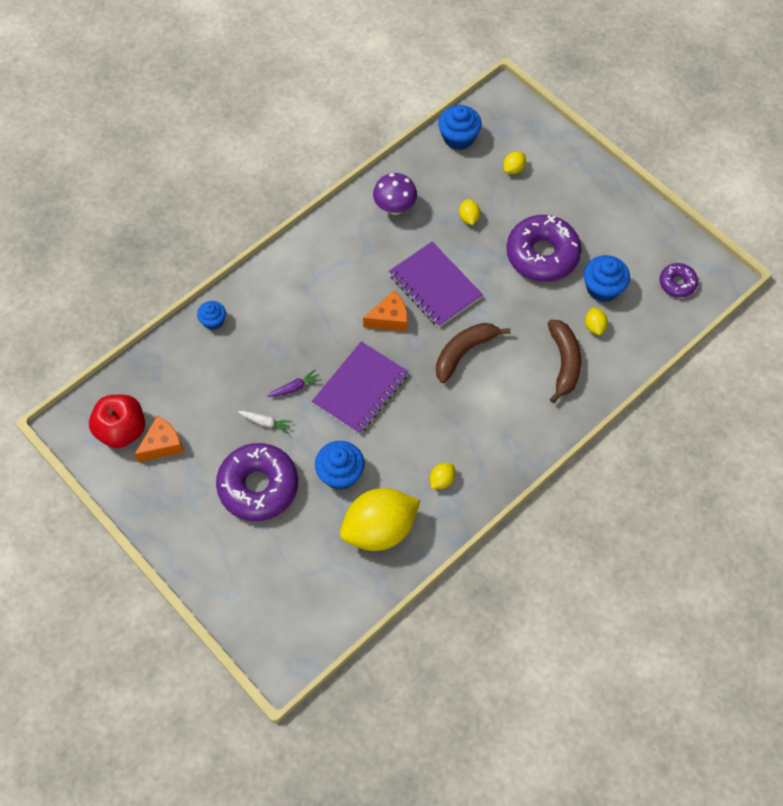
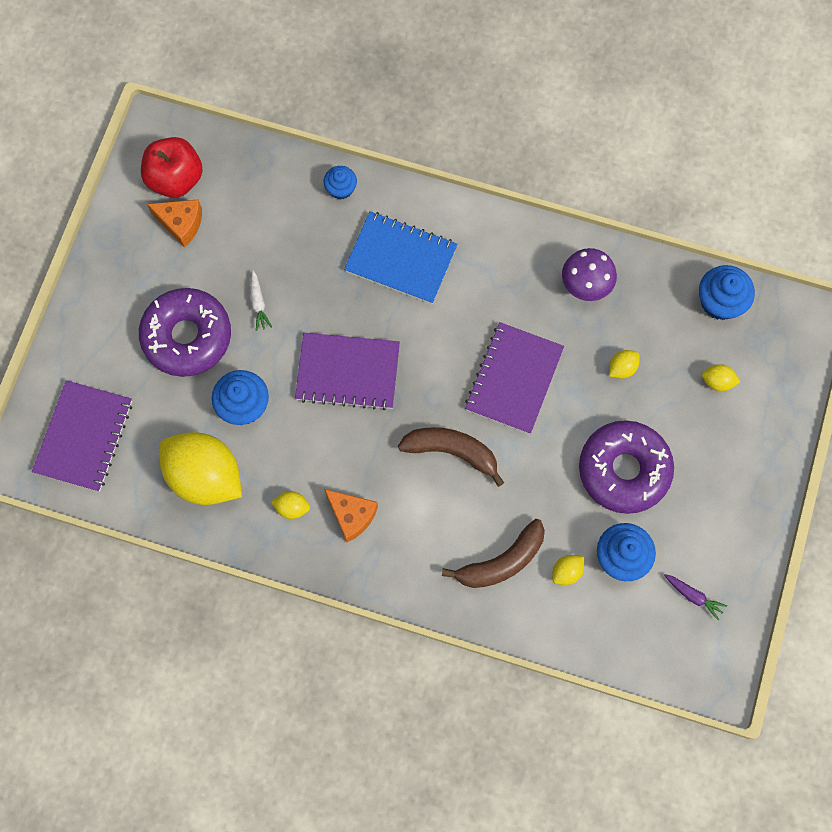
camera: 60 degrees right, 10 degrees up
(291, 604) = (84, 437): none -> purple notebook
(295, 387) = (312, 308): purple carrot -> purple carrot (693, 596)
(296, 310) = (401, 259): none -> blue notebook
(389, 319) = (446, 355): orange cheese -> orange cheese (352, 515)
(677, 283) = (679, 636): purple donut -> none

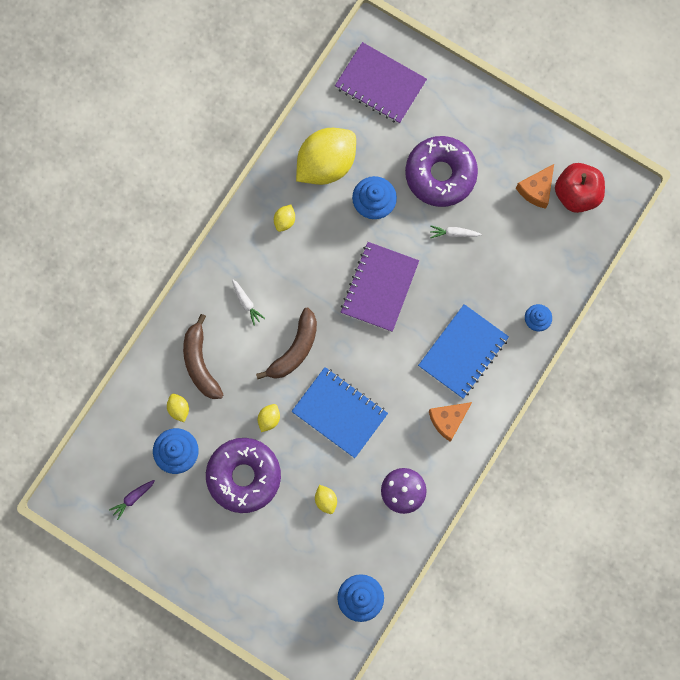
camera: 105 degrees right, 5 degrees up
(352, 515) = (266, 262): orange cheese -> orange cheese (448, 420)
(410, 526) = (246, 303): none -> white carrot
(513, 379) = (340, 412): purple notebook -> blue notebook
(717, 381) = (294, 573): yellow lemon -> yellow lemon (269, 419)

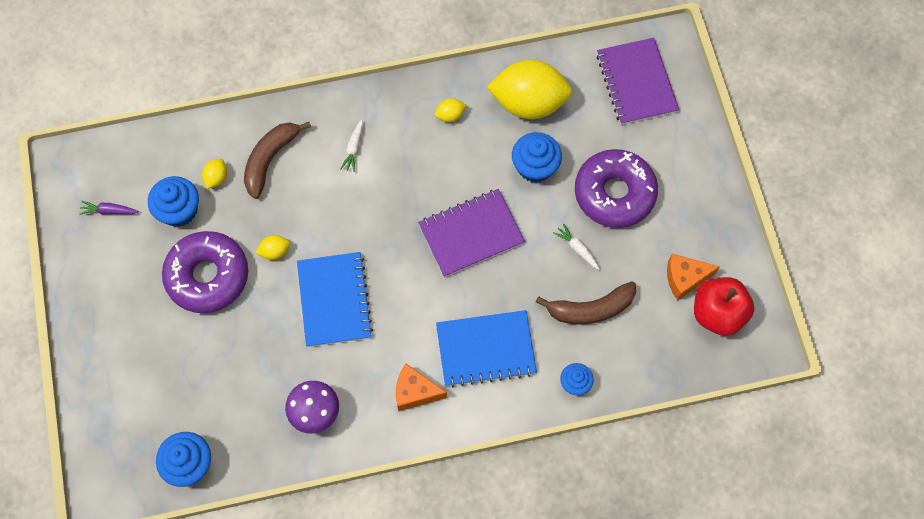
camera: 45 degrees right, 10 degrees down
(295, 349) = (353, 218): brown banana -> brown banana (590, 309)
(326, 500) = (249, 358): yellow lemon -> none

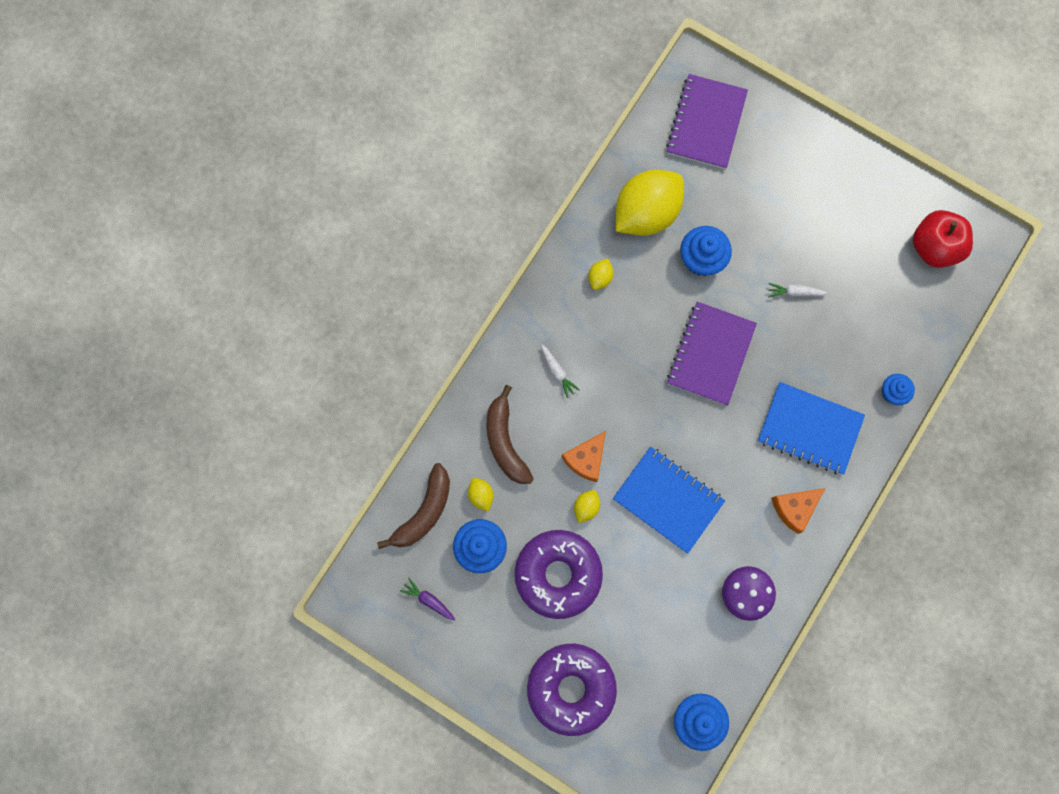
camera: 45 degrees left, 10 degrees up
(109, 211) = (429, 600): purple carrot -> purple carrot turned 75 degrees clockwise
(486, 349) = (809, 429): blue notebook -> blue notebook turned 75 degrees clockwise
(590, 309) = (848, 328): brown banana -> brown banana (424, 512)
(614, 193) = (777, 225): purple donut -> purple donut (571, 688)
(636, 83) = (706, 123): purple notebook -> purple notebook turned 75 degrees clockwise
(685, 278) = (888, 242): orange cheese -> orange cheese (586, 459)

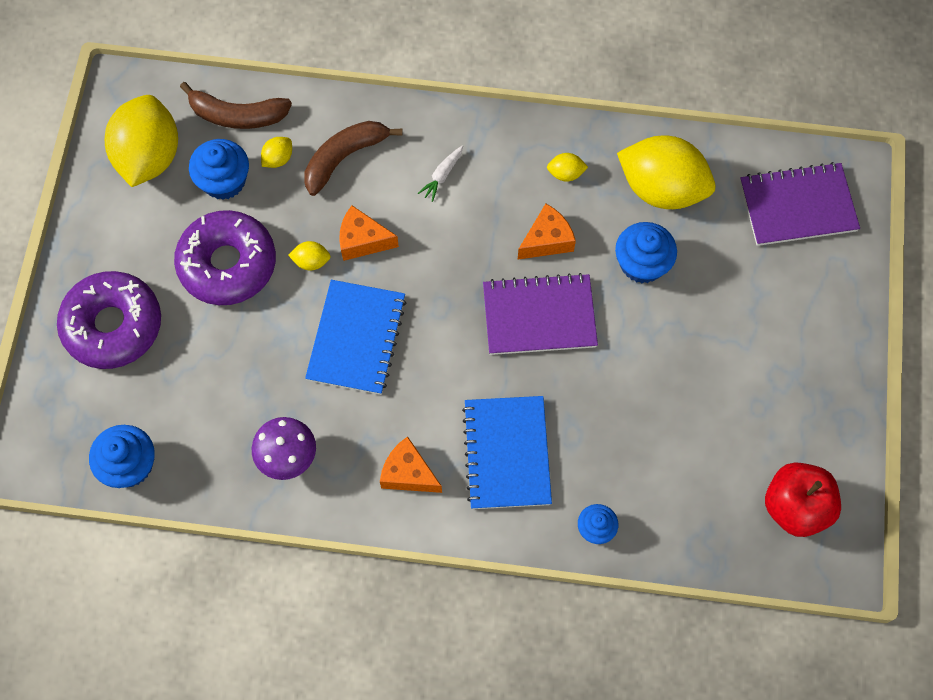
camera: 65 degrees right, 10 degrees down
(429, 600) = (149, 157): purple carrot -> yellow lemon
(650, 318) = (547, 240): none -> orange cheese
(795, 292) = (656, 375): white carrot -> none

